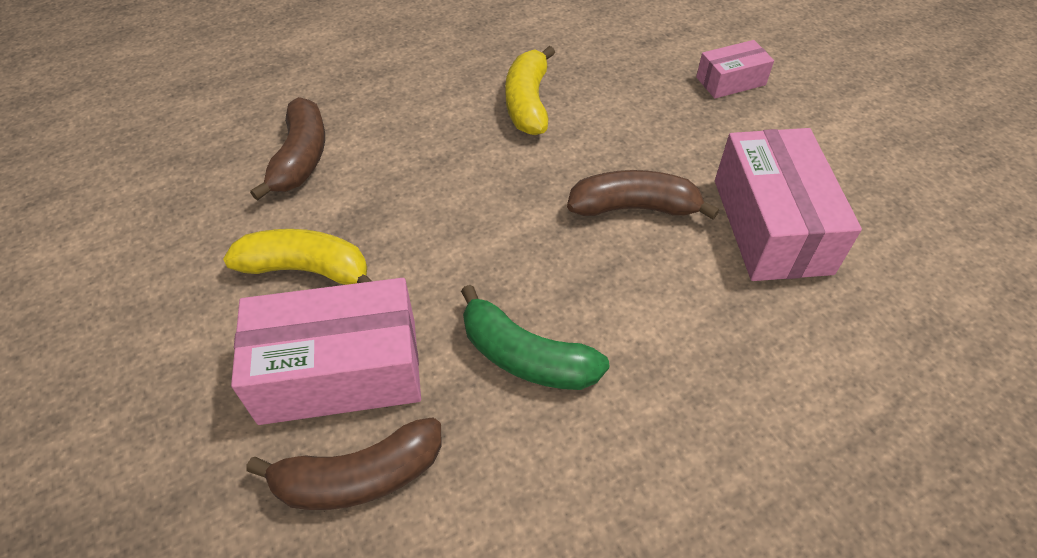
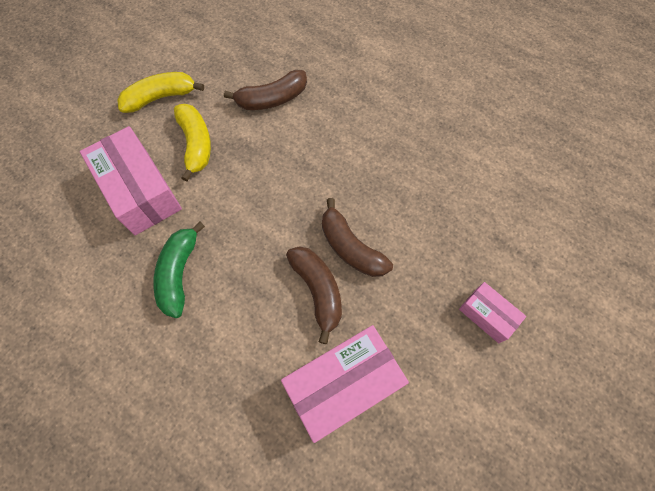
camera: 65 degrees right, 15 degrees up
(359, 477) = (87, 229): brown banana -> brown banana (350, 247)
(528, 103) = (383, 191): yellow banana -> yellow banana (161, 97)

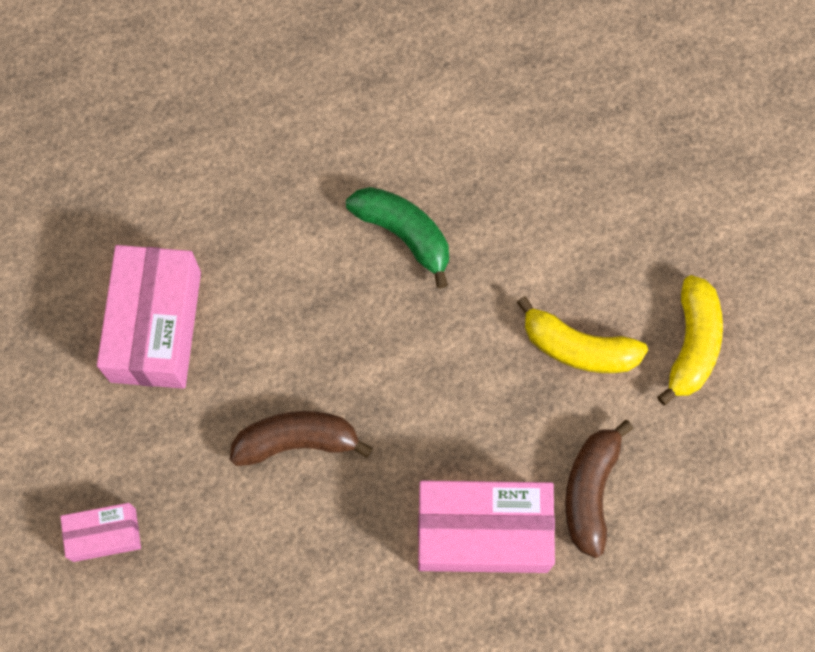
camera: 125 degrees right, 5 degrees up
(140, 191) = (548, 246): pink box -> pink box (483, 532)
(318, 291) = (272, 368): brown banana -> none

